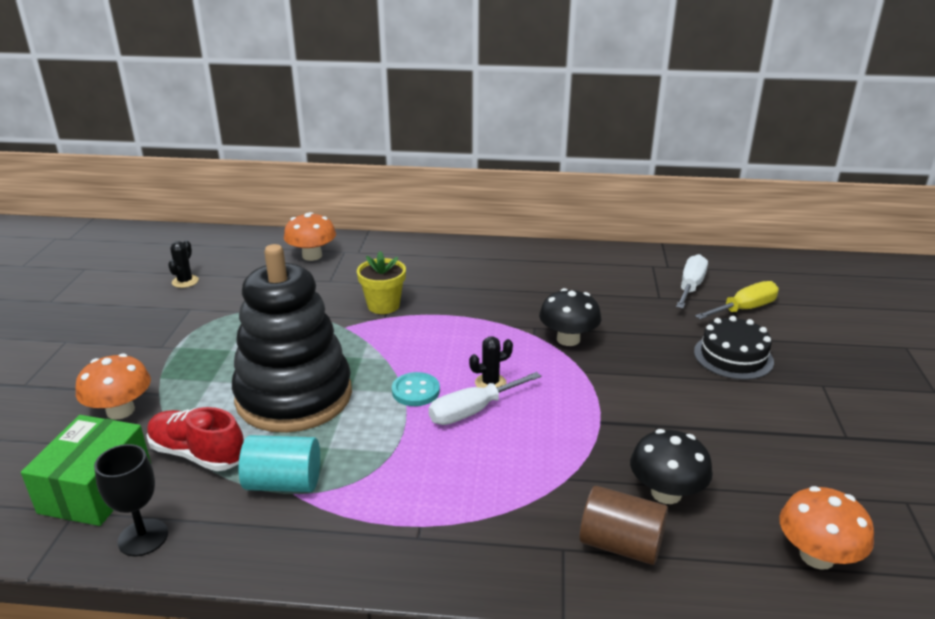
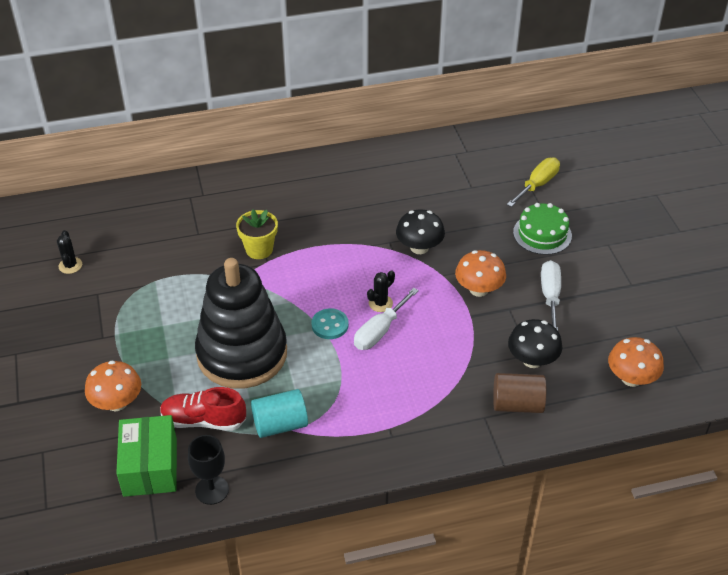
camera: 20 degrees left, 15 degrees up
(312, 256) = (164, 209): orange mushroom -> orange mushroom (479, 289)
(690, 287) = (491, 170): white screwdriver -> white screwdriver (550, 296)
(733, 356) = (542, 234): black cake -> green cake

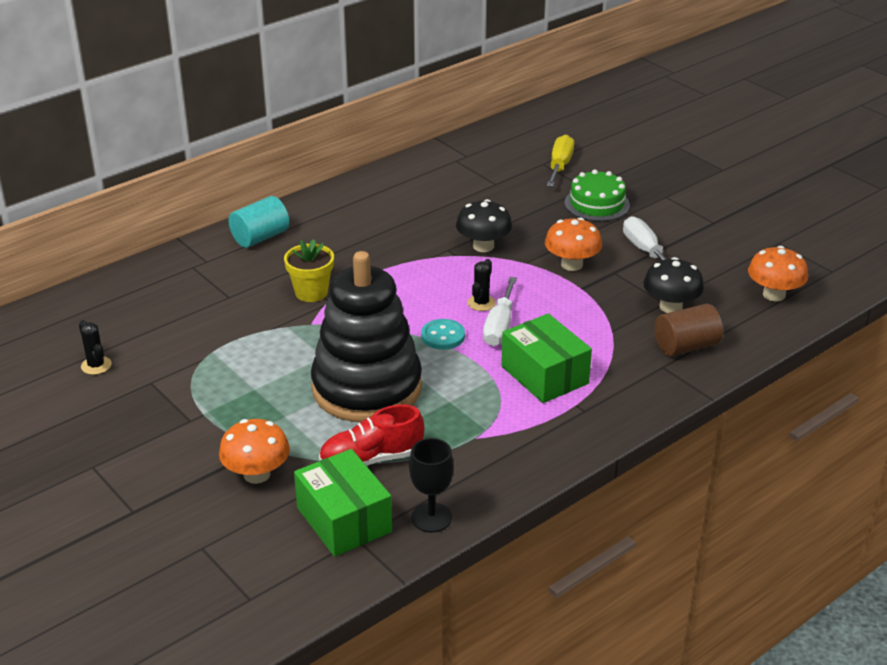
camera: 25 degrees left, 10 degrees down
(280, 424) = (459, 436): turquoise cylinder -> turquoise cylinder (260, 237)
(383, 390) = (544, 375): none -> green box

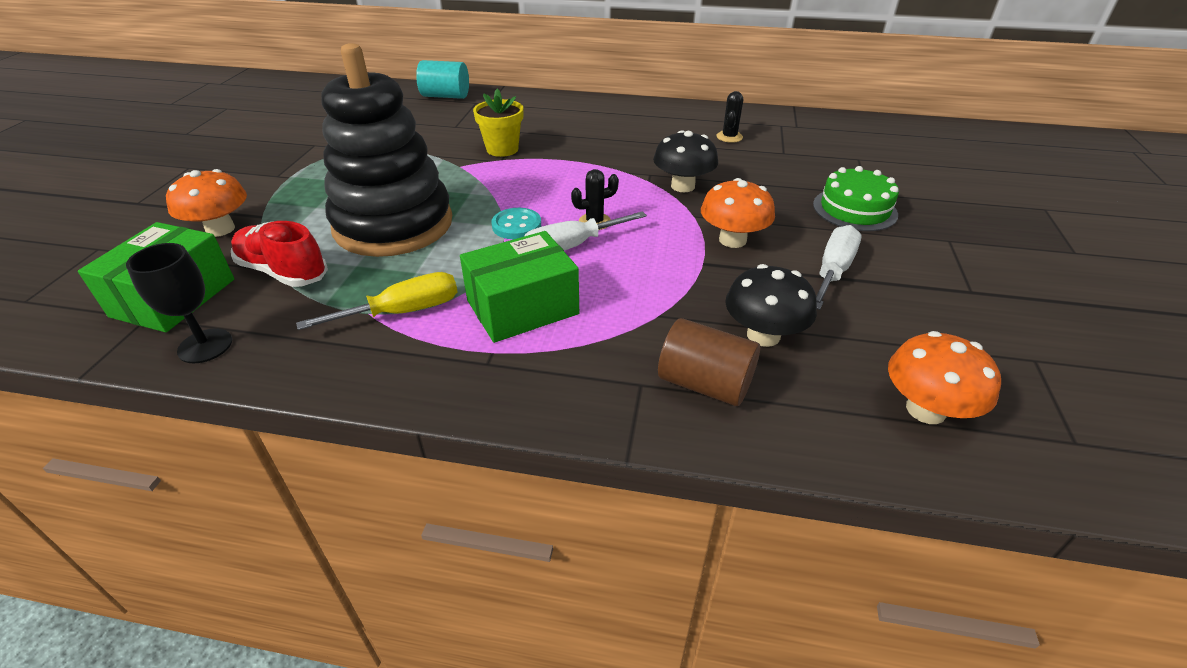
camera: 50 degrees right, 5 degrees up
(96, 365) = (316, 122): black cactus -> black cactus (729, 137)
(260, 237) = (546, 106): turquoise cylinder -> turquoise cylinder (445, 96)
(544, 375) = (522, 307): green box -> green box turned 45 degrees clockwise
(560, 166) = (872, 167): yellow screwdriver -> yellow screwdriver (403, 312)

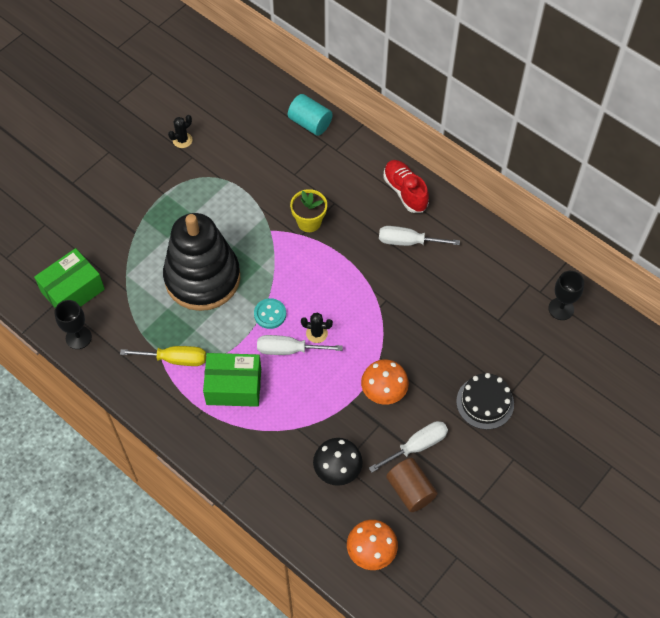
camera: 30 degrees right, 20 degrees up
(220, 229) = (109, 236): orange mushroom -> none
(283, 272) = (130, 295): red shoe -> red shoe (405, 192)
(628, 133) = (408, 242): none -> white screwdriver
(683, 186) = (396, 324): black mushroom -> none
(704, 384) = (285, 483): brown cylinder -> brown cylinder (410, 490)
(729, 137) = (476, 282): black cactus -> black cactus (182, 140)
(830, 130) = (561, 309): none -> black goblet
(854, 209) = (485, 402): green cake -> black cake

